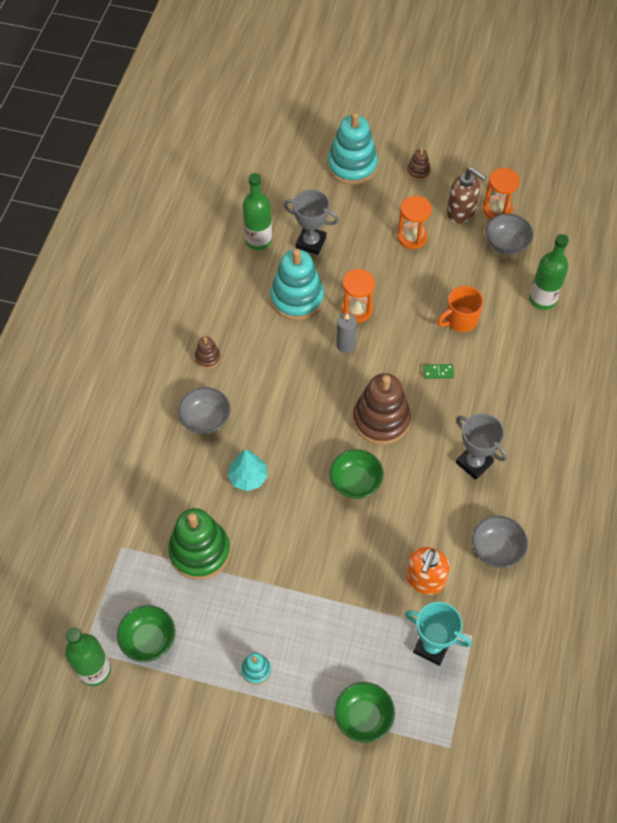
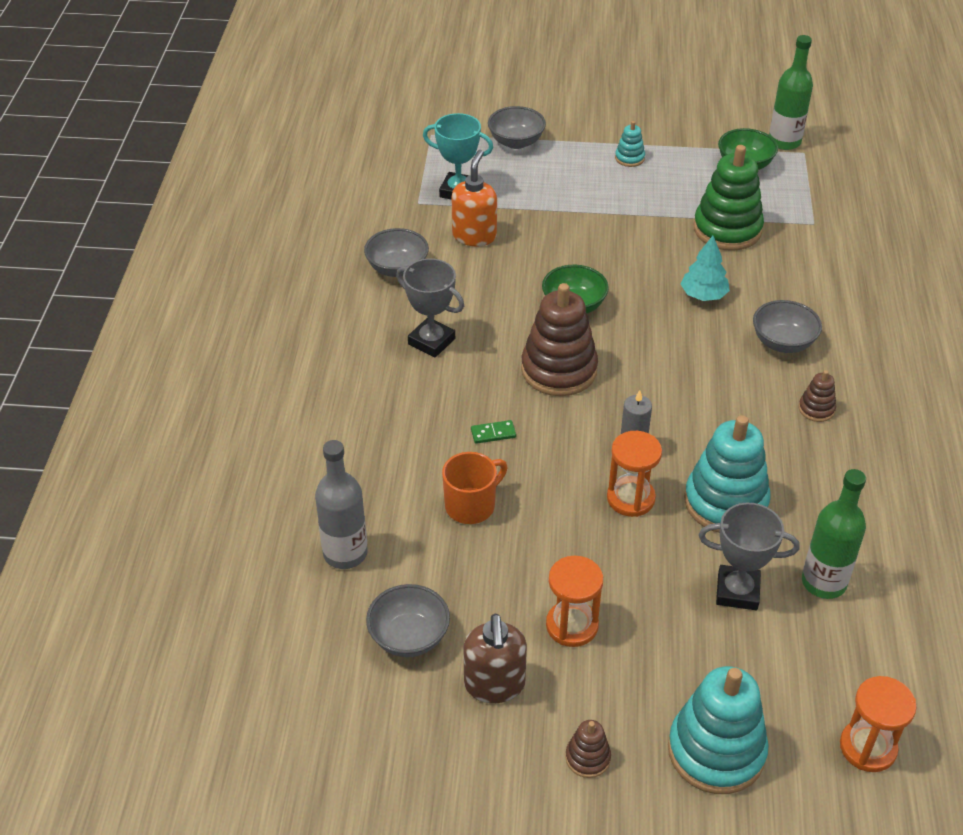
camera: 170 degrees right, 15 degrees down
(363, 717) = (516, 142): green bowl -> grey bowl
(461, 212) = (494, 685): brown soap dispenser -> brown soap dispenser turned 120 degrees counterclockwise
(497, 209) = (429, 700): orange hourglass -> orange hourglass (868, 747)
(542, 299) = (345, 553): green bottle -> grey bottle

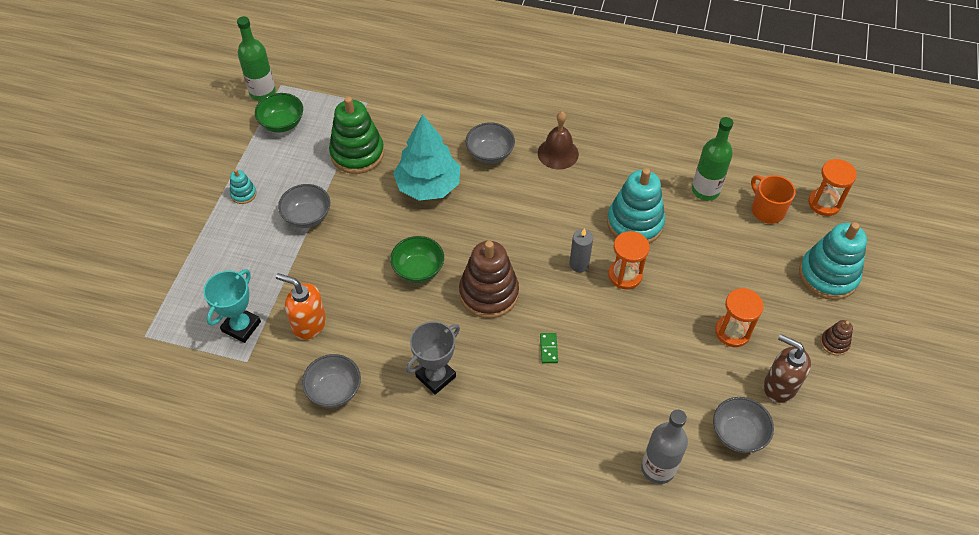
camera: 80 degrees left, 10 degrees up
(471, 505) = (619, 375): orange mug -> orange mug (767, 210)
(494, 685) = (779, 386): brown soap dispenser -> brown soap dispenser turned 150 degrees counterclockwise
(516, 142) = (186, 270): grey bowl -> grey bowl (307, 216)
(703, 295) = (428, 186): turquoise tree -> turquoise tree, size x1.78
(737, 591) = (710, 235): grey trophy -> none
(816, 409) = (558, 153): brown stacking toy -> brown bell

